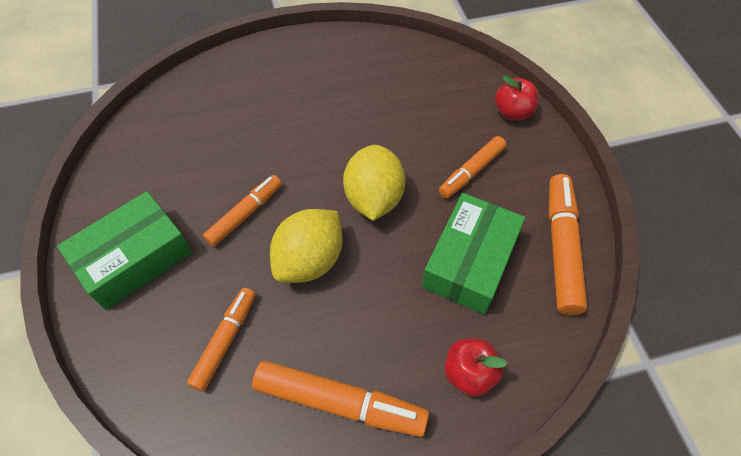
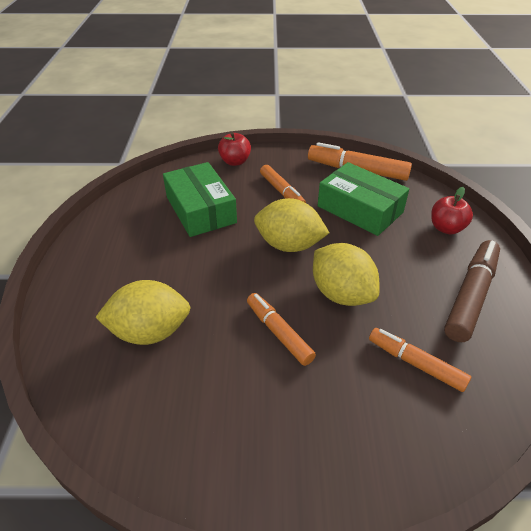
camera: 75 degrees left, 15 degrees down
(134, 258) = (309, 439): green box -> green box (200, 209)
(230, 121) = (150, 332): none -> yellow lemon
(340, 402) = (470, 296): orange marker -> brown marker

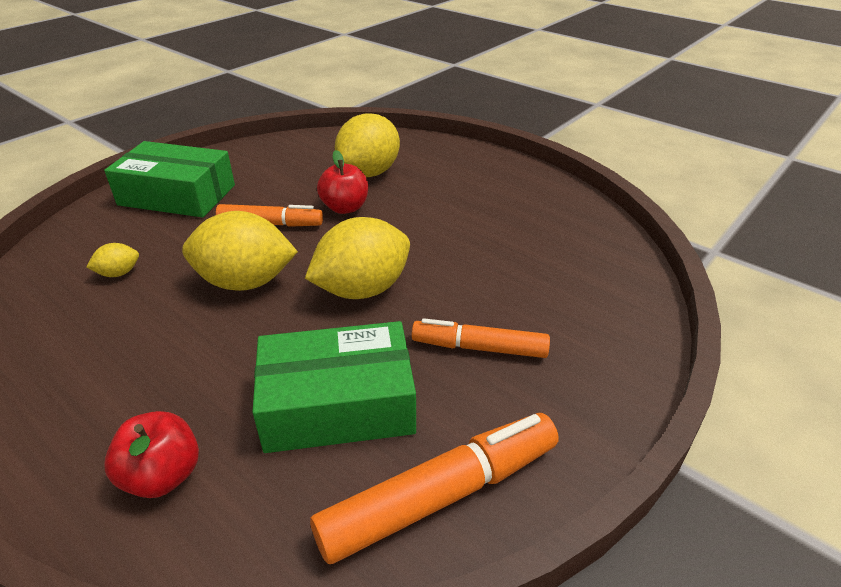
camera: 130 degrees right, 5 degrees down
(200, 209) = (514, 259): green box -> green box (177, 195)
(235, 162) = (620, 344): red apple -> red apple (345, 208)
(415, 363) = (119, 273): orange marker -> yellow lemon
(470, 296) = (75, 378): brown marker -> none

